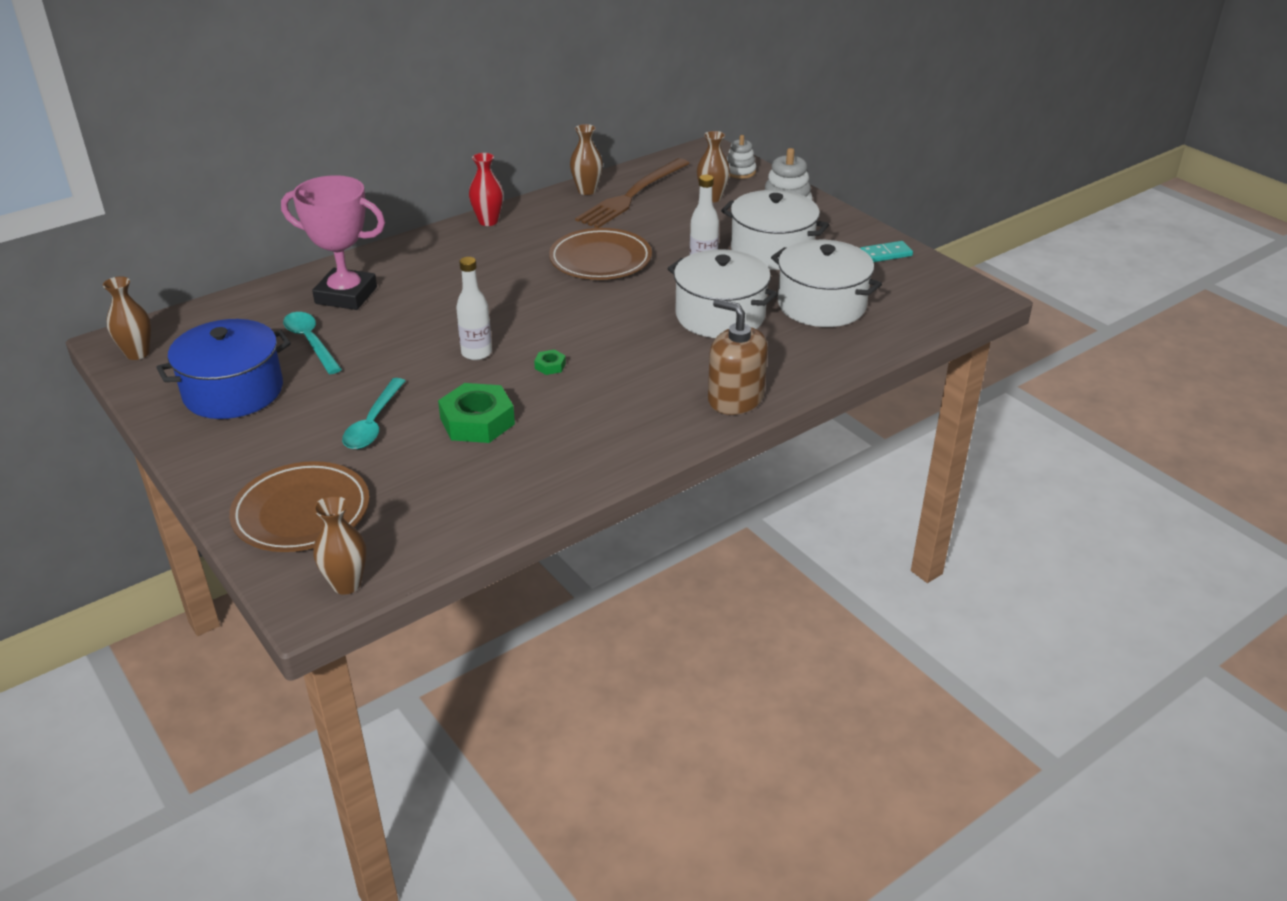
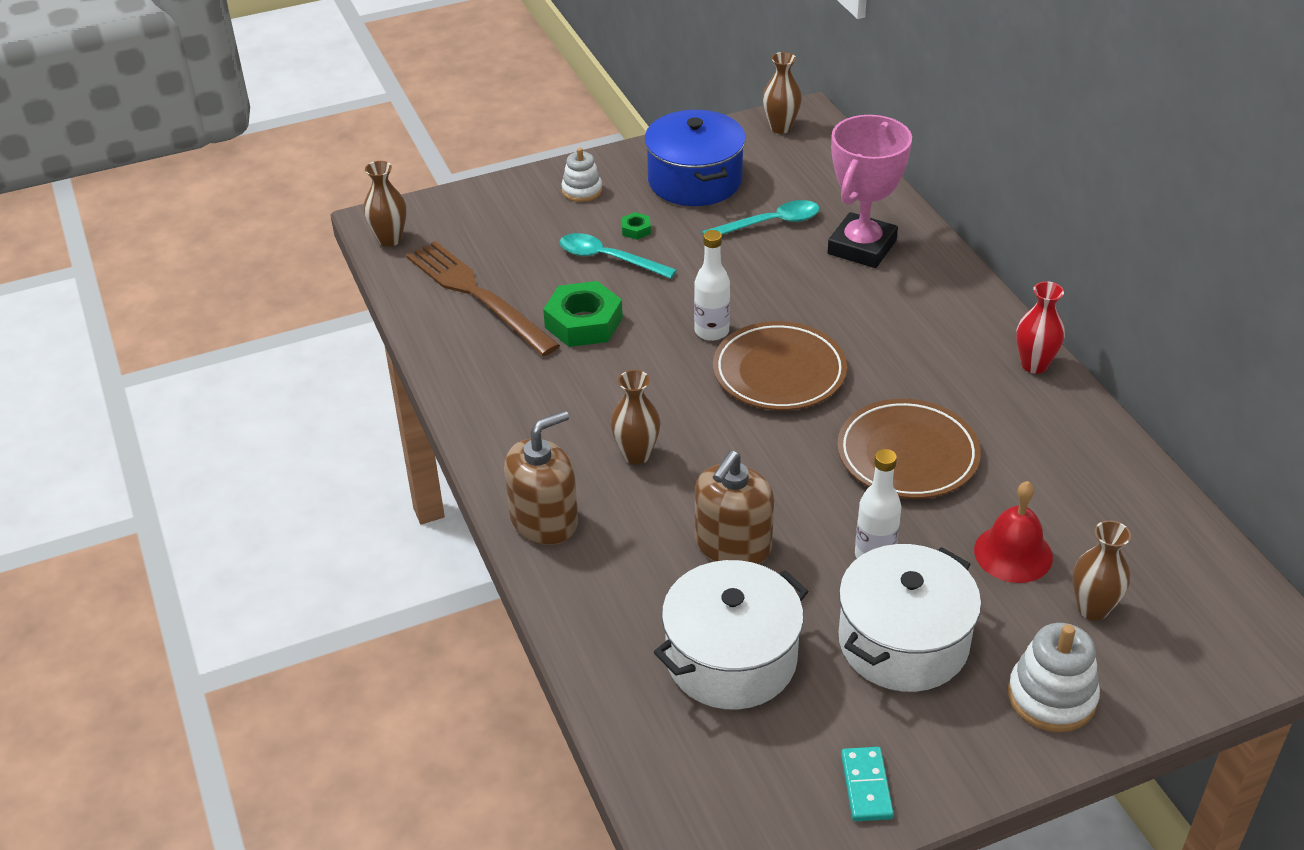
camera: 105 degrees right, 5 degrees up
(301, 513) = (493, 218): brown plate -> brown plate (779, 372)
(550, 366) = (667, 382): green nut -> green nut (636, 229)
(587, 191) = (1126, 470): brown vase -> brown vase (636, 455)
(632, 195) = (1107, 517): brown fork -> brown fork (477, 295)
(678, 221) = (1013, 553): none -> red bell
(720, 315) = (733, 545): white pot -> brown soap dispenser
(740, 172) = (1195, 667): white stacking toy -> white stacking toy (582, 190)

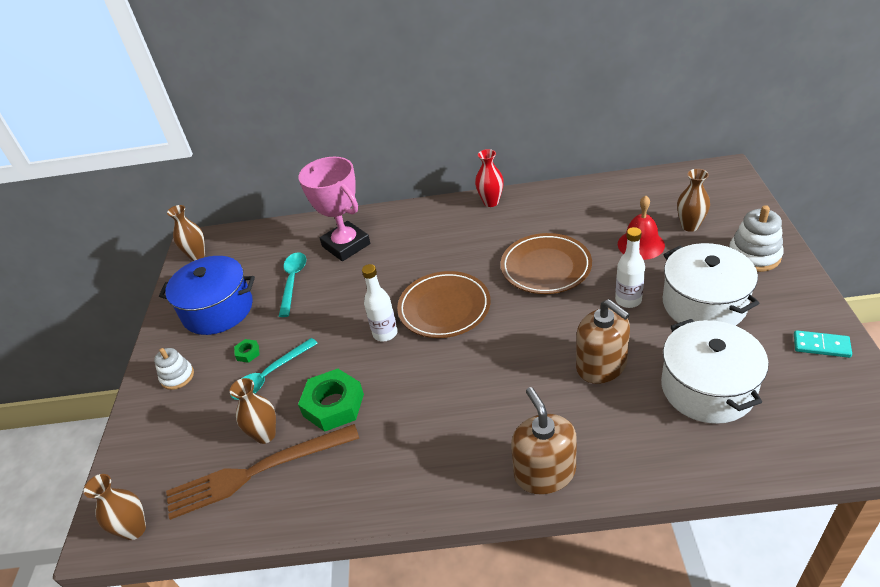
camera: 65 degrees left, 0 degrees up
(636, 455) = (494, 401): brown vase -> brown vase (265, 435)

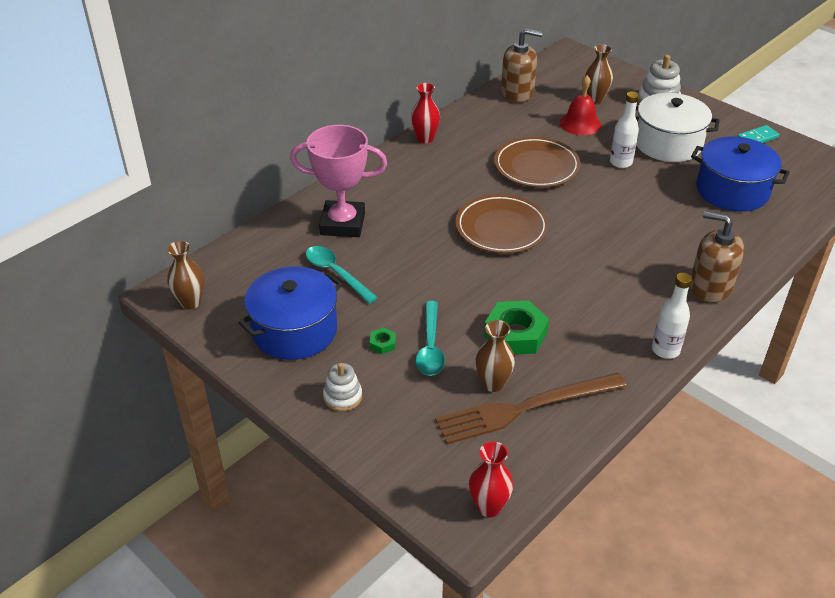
camera: 50 degrees left, 0 degrees up
(134, 529) = (489, 507): brown vase -> red vase
(257, 471) = (525, 408): brown fork -> brown fork turned 45 degrees clockwise
(385, 333) = (481, 268): white bottle -> white bottle (665, 350)
(601, 365) = (658, 209): brown soap dispenser -> brown soap dispenser (517, 92)
(707, 388) = (732, 190): white pot -> blue pot

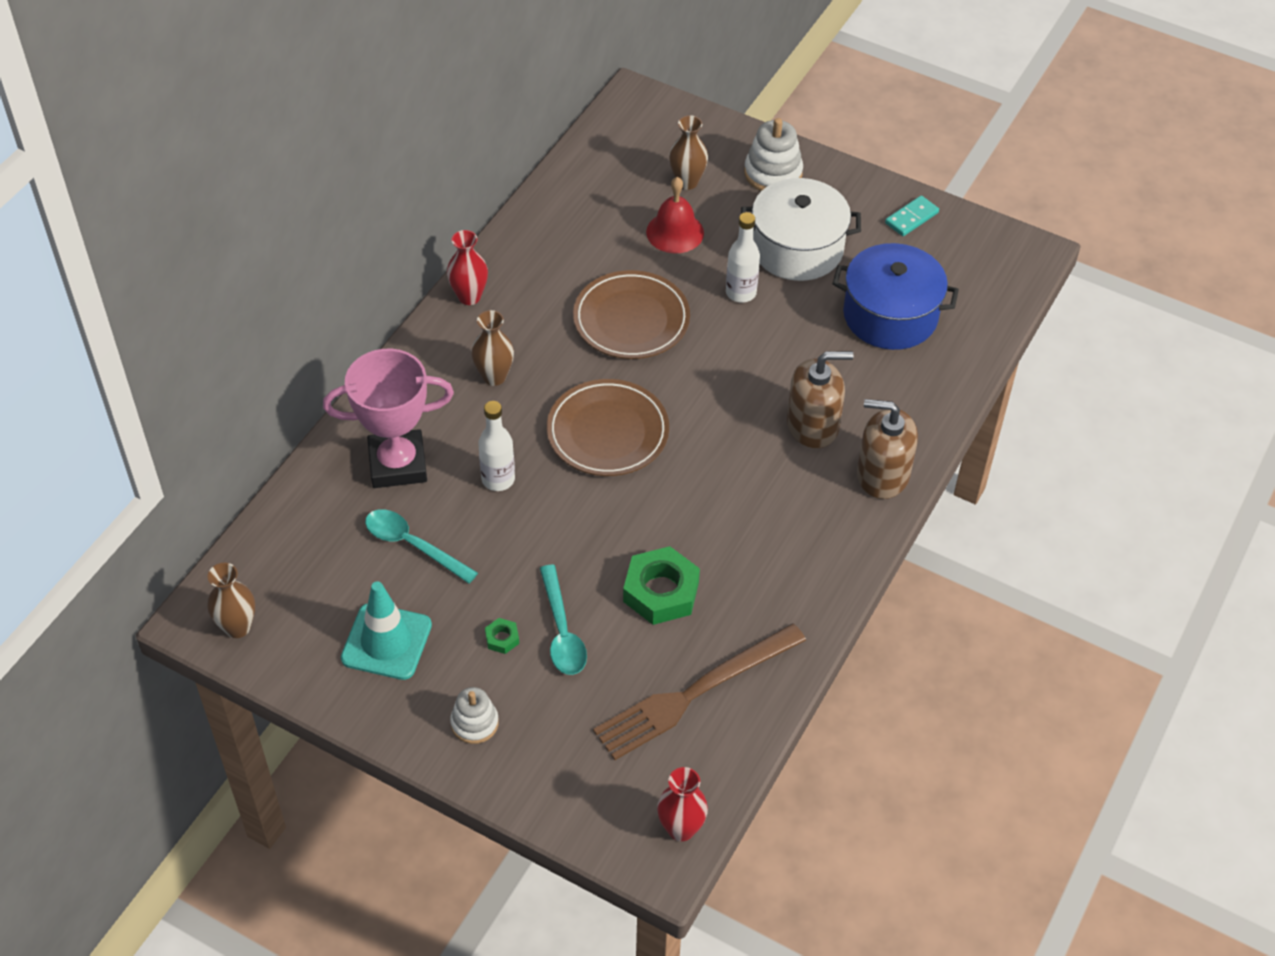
camera: 15 degrees left, 10 degrees up
(295, 330) = (386, 642): blue pot -> turquoise traffic cone
(493, 384) = (649, 668): brown vase -> brown vase (494, 376)
(517, 92) = (577, 189): brown soap dispenser -> brown soap dispenser (813, 425)
(665, 350) = (842, 578): white bottle -> white bottle (498, 479)

